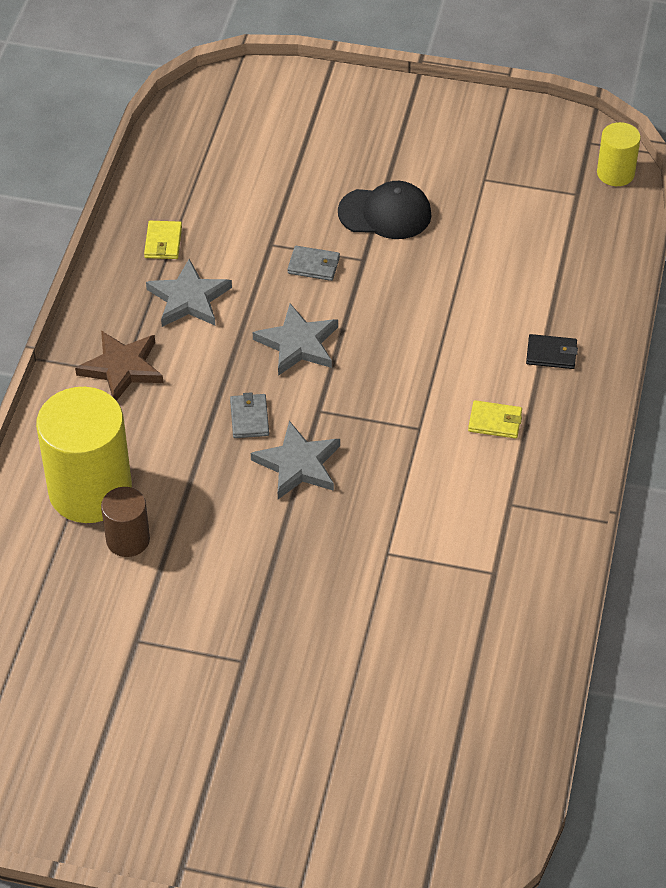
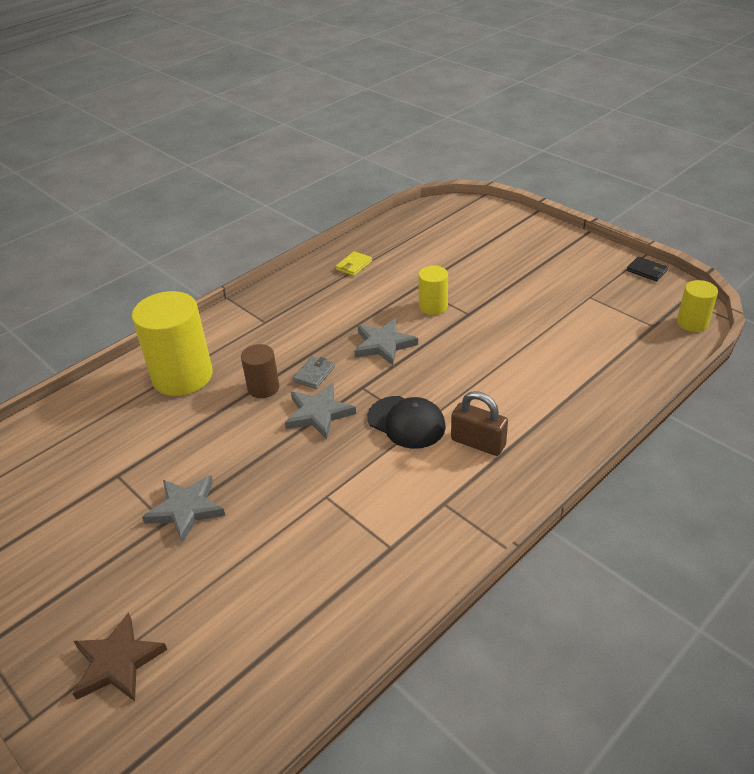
camera: 35 degrees right, 10 degrees down
(122, 368) = (267, 319): brown star -> brown star (117, 662)
(128, 539) = (174, 413): brown cylinder -> brown cylinder (263, 388)
(189, 299) = (340, 298): grey star -> grey star (186, 509)
(313, 265) = (433, 306): grey wallet -> yellow cylinder
(385, 213) = (504, 294): black cap -> black cap (406, 422)
(495, 422) = (478, 443): yellow wallet -> brown padlock
(551, 354) = (556, 415): black wallet -> black wallet (647, 271)

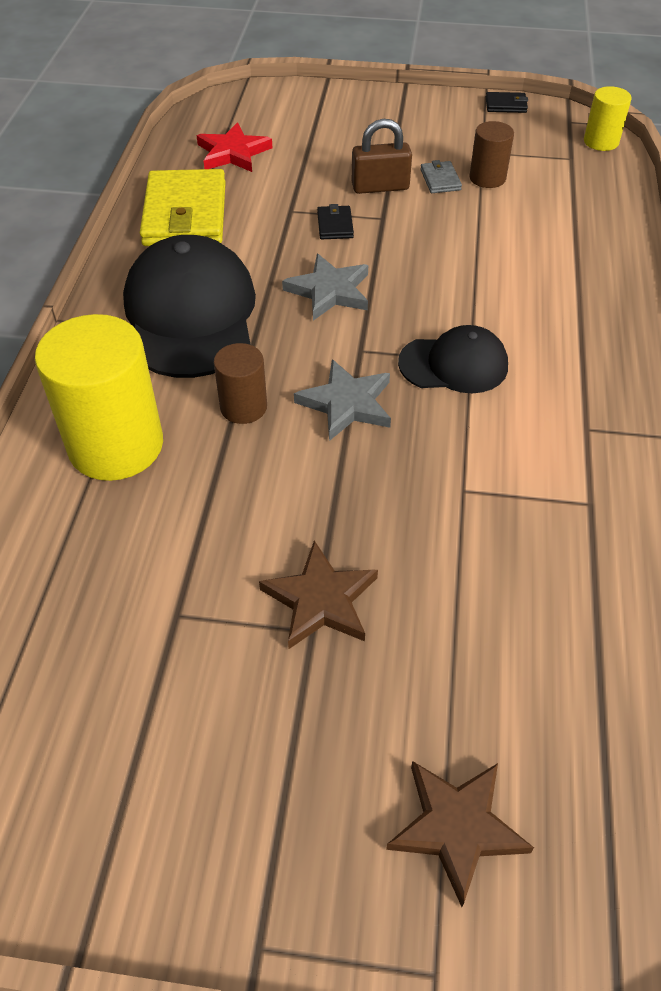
camera: 40 degrees left, 10 degrees up
(186, 509) = (320, 600): grey star -> brown star
(293, 324) = (190, 314): none -> black cap
(314, 374) = (288, 361): grey wallet -> grey wallet (440, 180)
(354, 265) = (185, 214): yellow wallet -> yellow wallet, size x2.35
(422, 238) = (233, 153): none -> red star
(433, 306) = (335, 225): yellow cylinder -> black wallet
(478, 443) = (548, 349): brown padlock -> brown padlock (380, 187)
(571, 315) = (487, 178): none -> brown cylinder

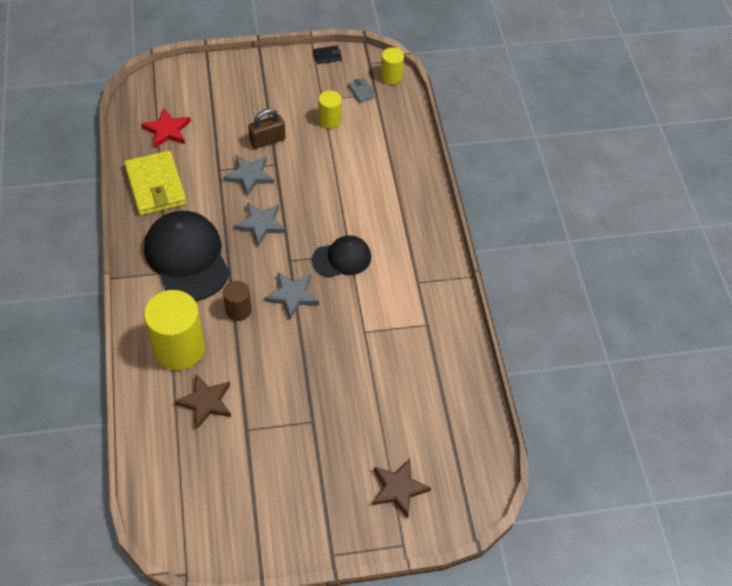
camera: 20 degrees left, 5 degrees up
(320, 600) = (312, 405): brown star -> brown star (205, 402)
(335, 225) = (249, 175): black wallet -> grey star
(440, 180) = (302, 127): grey wallet -> grey wallet (361, 91)
(487, 178) = (329, 120): brown cylinder -> yellow cylinder

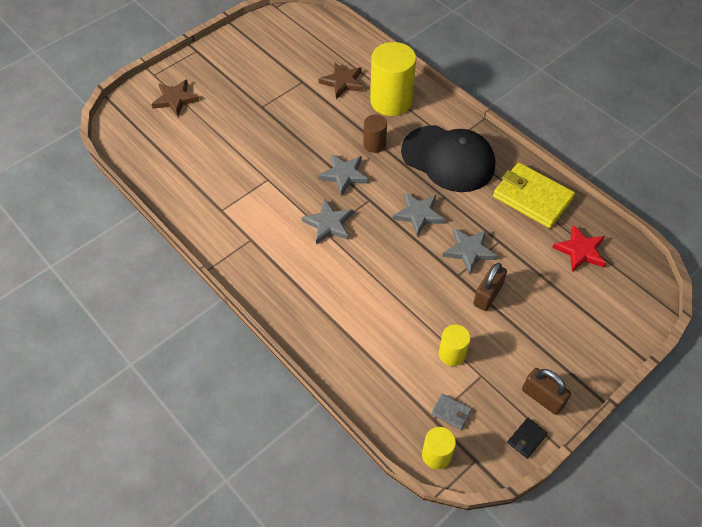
camera: 150 degrees right, 0 degrees up
(295, 68) = (542, 397): none -> brown padlock
(342, 258) = (329, 224): black cap -> grey star

